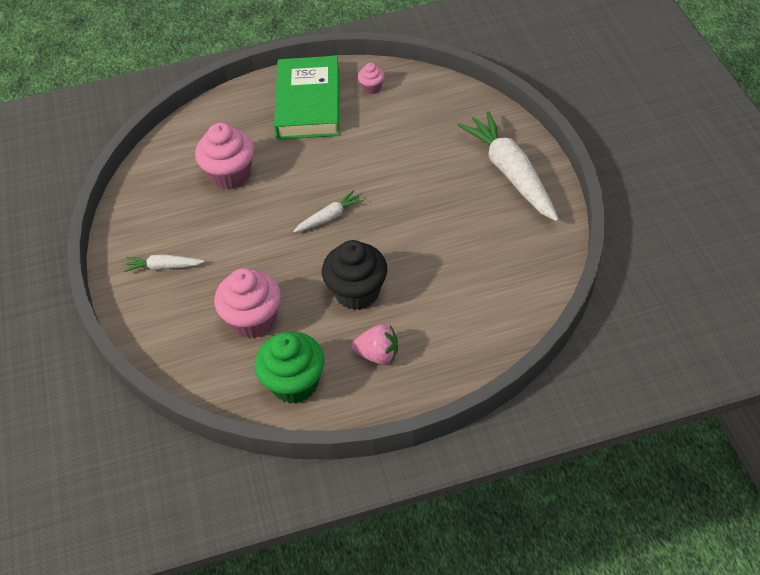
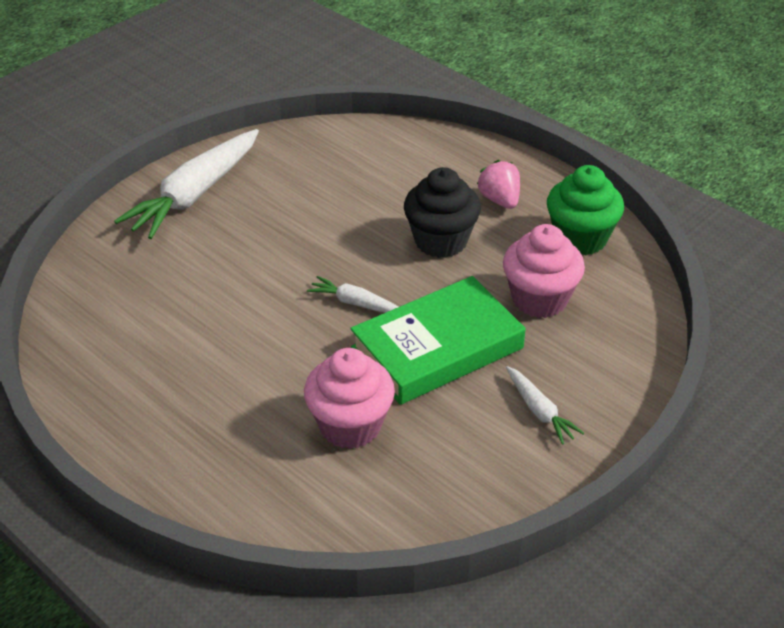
camera: 125 degrees left, 10 degrees down
(309, 103) = (164, 410): green book -> green book (437, 348)
(372, 88) = (100, 359): pink cupcake -> none

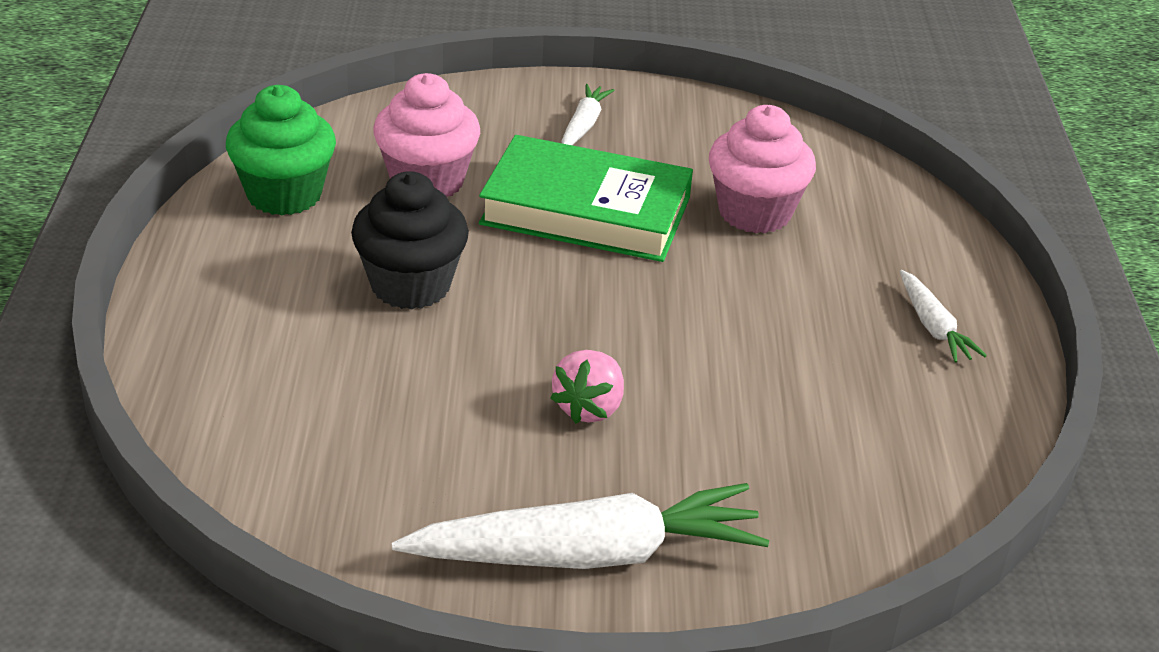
camera: 135 degrees left, 5 degrees down
(355, 303) = (597, 293): white carrot -> white carrot (933, 327)
(500, 200) = (272, 278): pink strawberry -> pink strawberry (589, 408)

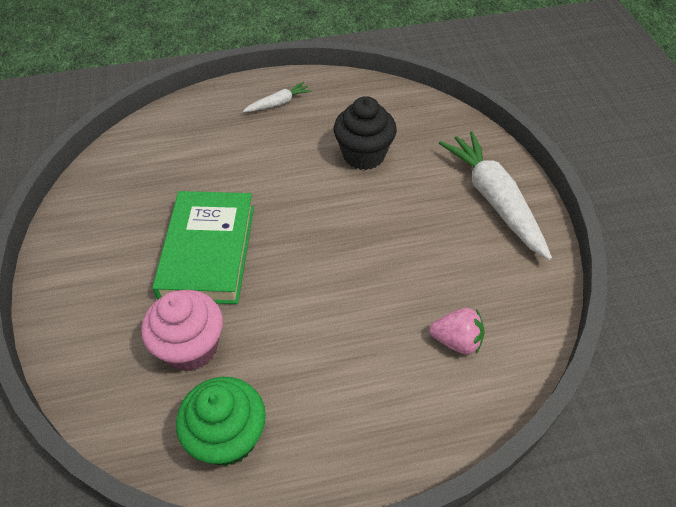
camera: 100 degrees left, 15 degrees up
(410, 285) = (315, 324): black cupcake -> black cupcake (364, 155)
(583, 125) = (101, 272): white carrot -> none
(589, 408) = (393, 217): pink strawberry -> pink strawberry (456, 341)
(754, 212) = (192, 175): pink cupcake -> none

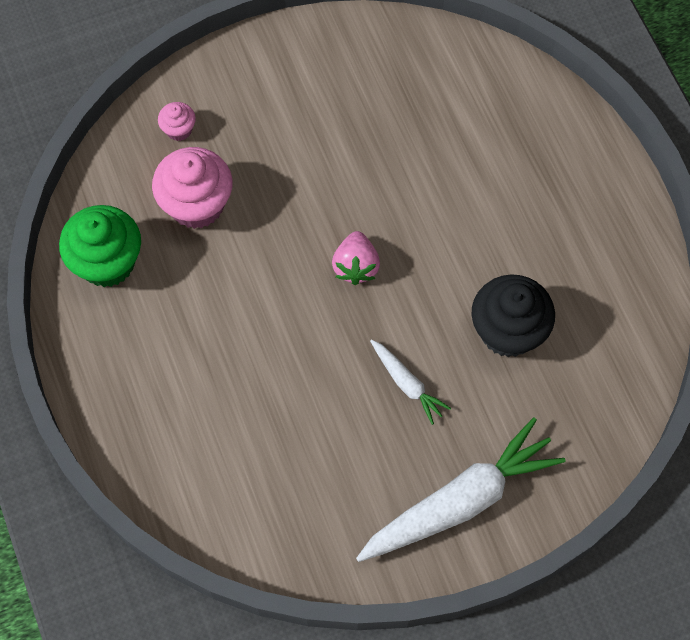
camera: 80 degrees right, 15 degrees up
(104, 354) = (179, 130): none -> pink cupcake
(208, 252) = (318, 188): green book -> none
(278, 103) = (585, 208): white carrot -> white carrot (407, 384)
(456, 341) = (240, 464): pink strawberry -> pink strawberry (356, 266)

